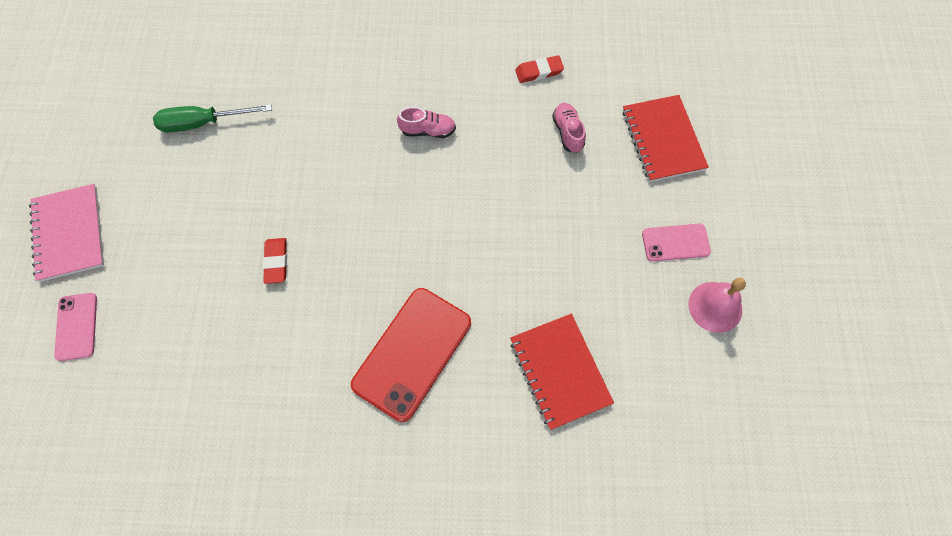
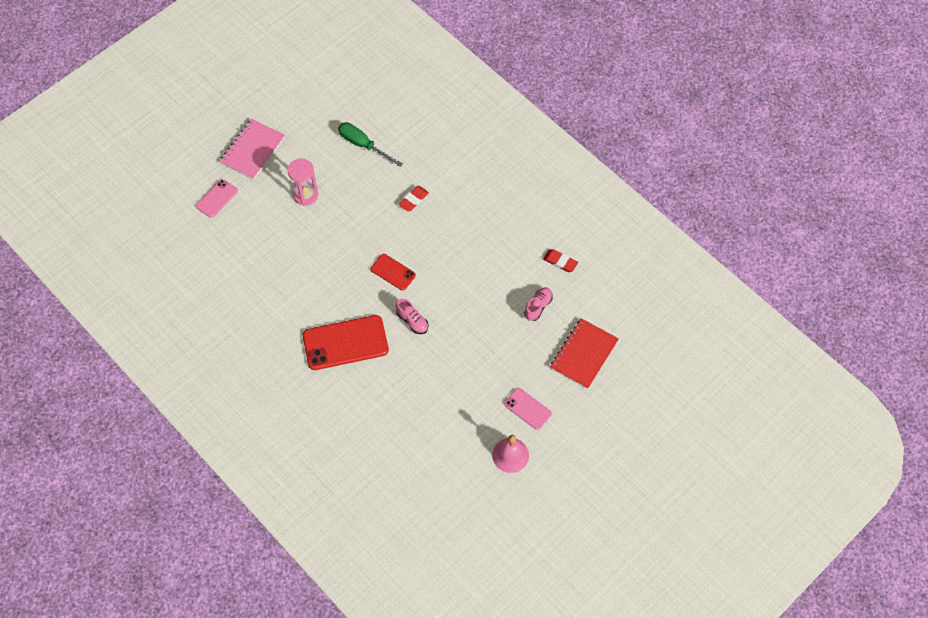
camera: 45 degrees right, 5 degrees down
(189, 229) = (305, 195): none -> pink hourglass
(276, 262) = (329, 245): red eraser -> red eraser (413, 200)
(381, 228) = (393, 272): none -> red phone
(428, 130) = (467, 243): pink shoe -> pink shoe (412, 321)
(560, 371) = (402, 413): red notebook -> none

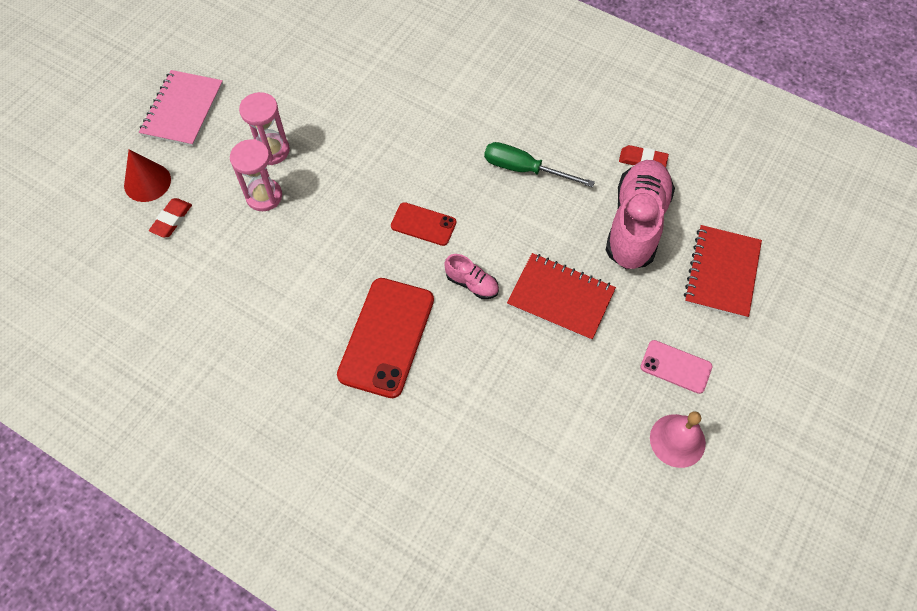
camera: 15 degrees left, 0 degrees up
(217, 198) = (147, 182): pink phone -> red cone
(292, 227) = (264, 196): none -> pink hourglass
(345, 343) = (386, 337): red phone -> red phone turned 45 degrees counterclockwise
(363, 145) = (332, 72): green screwdriver -> green screwdriver (524, 169)
(413, 200) = (421, 125): red eraser -> red eraser (171, 219)
(468, 345) = (560, 298): none -> red notebook
(538, 307) = (636, 224): pink shoe -> pink shoe, size x2.19

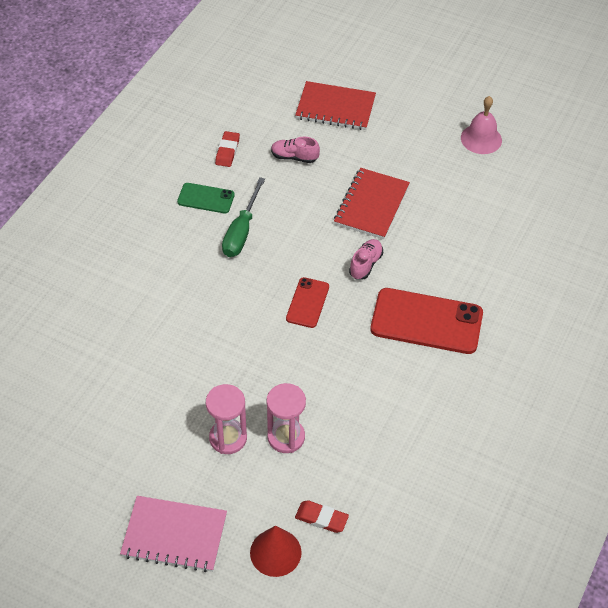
camera: 95 degrees left, 10 degrees down
(572, 139) = (206, 198): none -> green phone
(636, 224) = (294, 157): pink shoe -> pink shoe, size x0.46
(676, 367) = (422, 137): pink phone -> none

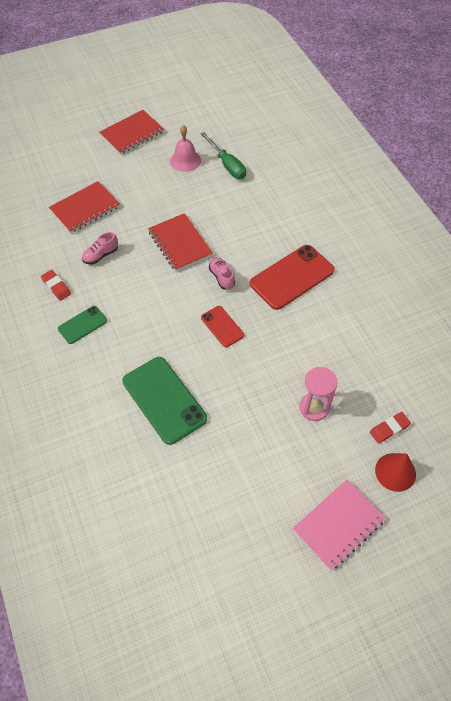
camera: 50 degrees left, 5 degrees up
(184, 312) = (164, 400): none -> green phone
(228, 438) = (288, 441): pink hourglass -> none
(241, 231) = (130, 323): green screwdriver -> green screwdriver (227, 165)
(467, 76) = (132, 134): none -> red notebook

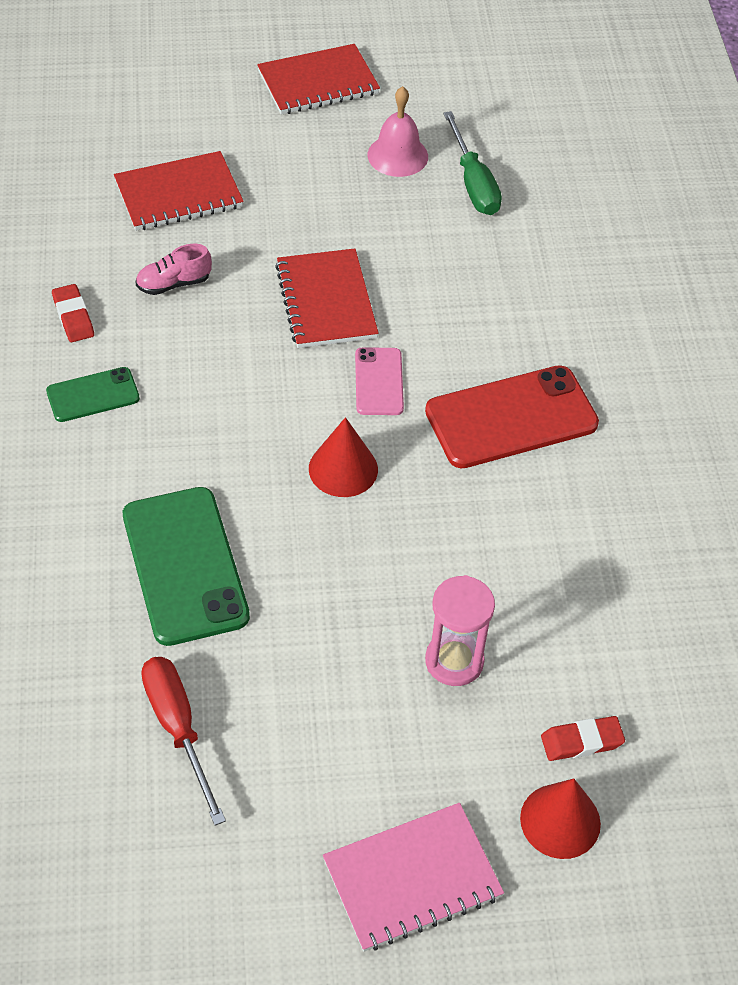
camera: 15 degrees right, 5 degrees down
(194, 486) = (178, 728): none -> red screwdriver
(222, 277) = (379, 382): pink shoe -> pink phone
(222, 326) = (343, 469): red phone -> red cone

